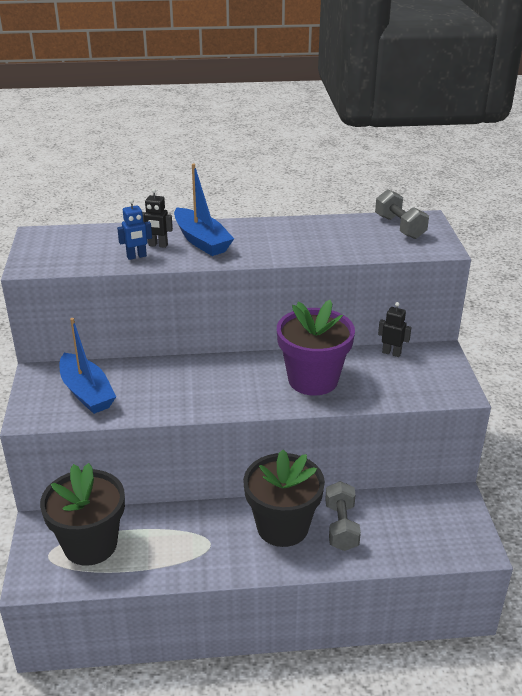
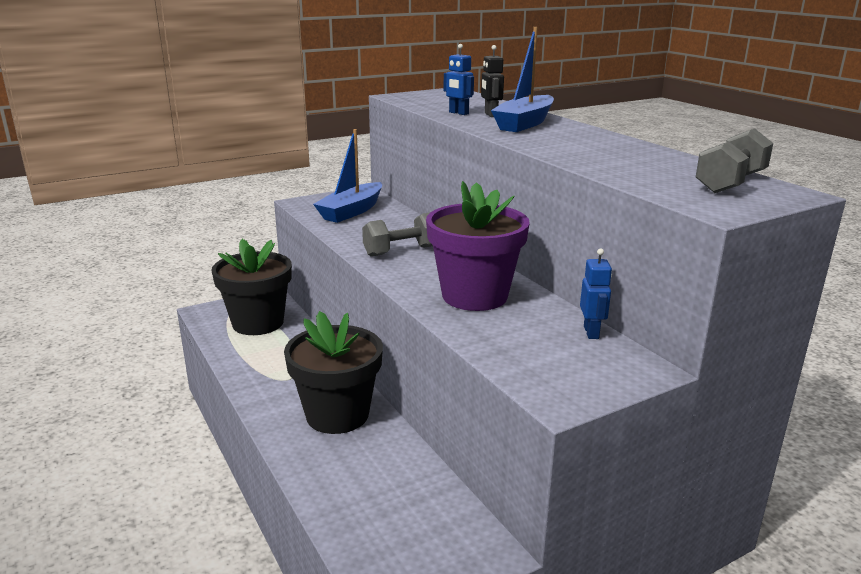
camera: 65 degrees right, 10 degrees down
(341, 526) = (362, 456): grey dumbbell -> grey dumbbell (402, 251)
(391, 353) = (591, 332): black robot -> blue robot

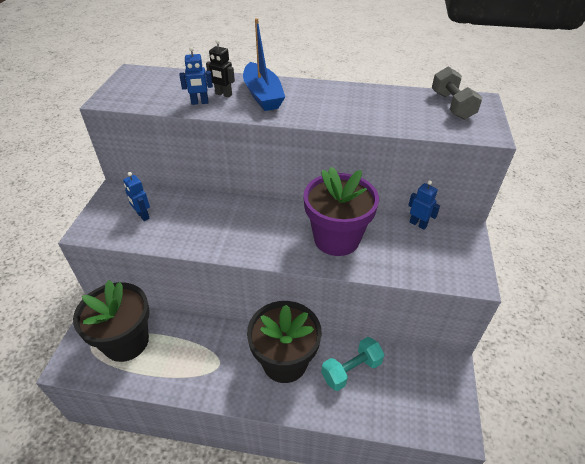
camera: 50 degrees left, 20 degrees up
(351, 211) = (143, 216): blue boat -> blue robot
(381, 465) = (351, 370): none -> turquoise dumbbell
(402, 251) = (240, 231): grey dumbbell -> none

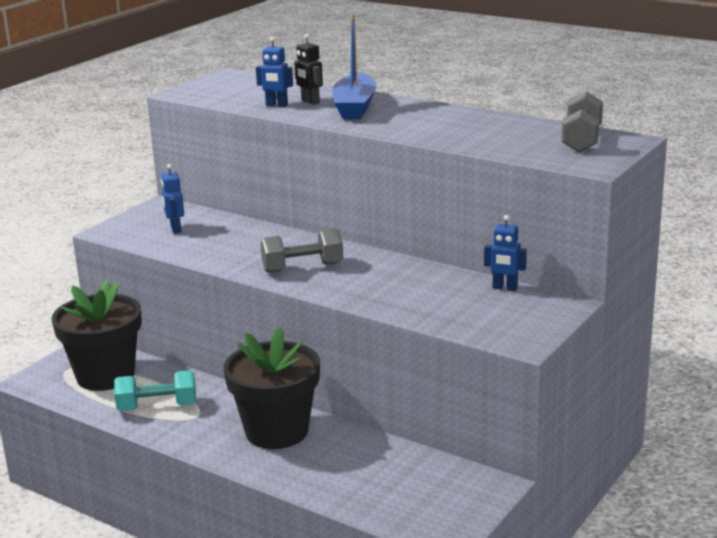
camera: 25 degrees right, 20 degrees down
(268, 237) = (302, 267): none -> grey dumbbell
(336, 239) = (384, 282): purple flower pot -> none
(351, 370) = (354, 457): turquoise dumbbell -> turquoise dumbbell (157, 407)
(418, 224) = (504, 288): blue robot -> blue robot turned 135 degrees clockwise

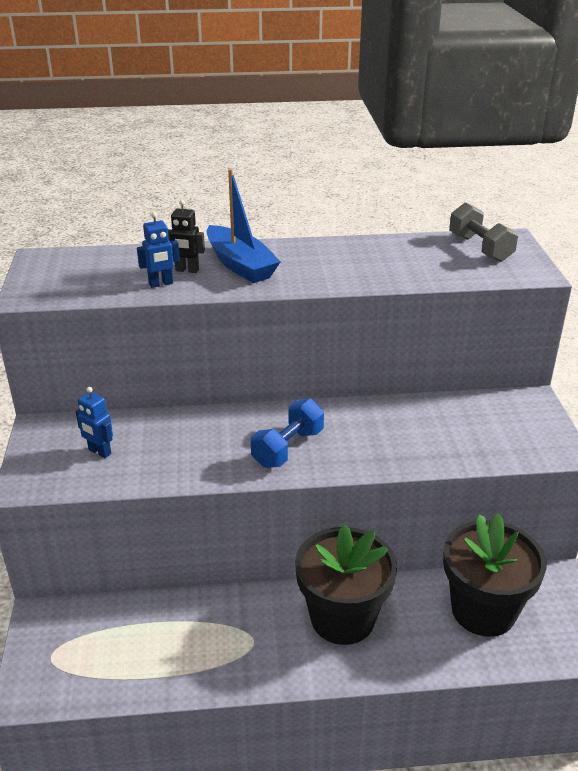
camera: 40 degrees left, 10 degrees up
(105, 376) = (104, 642): black flower pot -> black flower pot (483, 610)
(157, 407) = (203, 651): turquoise dumbbell -> none
(302, 267) = (288, 448): grey dumbbell -> blue dumbbell
(504, 288) = (472, 401): blue robot -> none

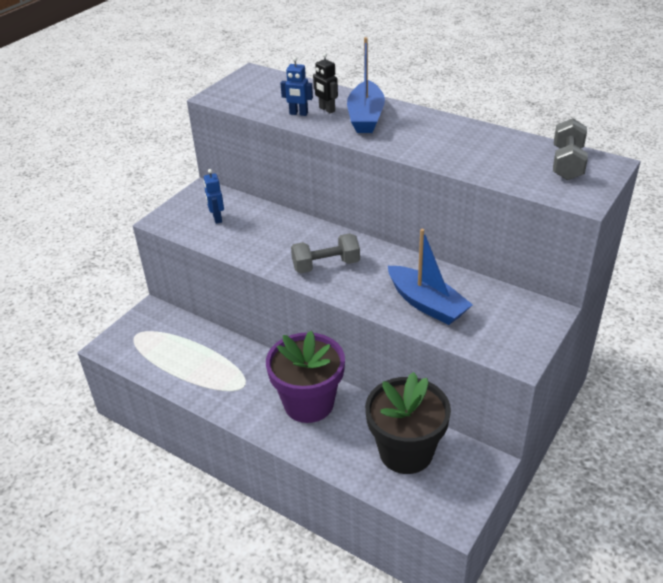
camera: 40 degrees right, 5 degrees up
(288, 448) = (326, 265): blue dumbbell -> grey dumbbell
(342, 618) = (308, 403): black flower pot -> purple flower pot
(429, 440) = (426, 304): none -> blue boat

